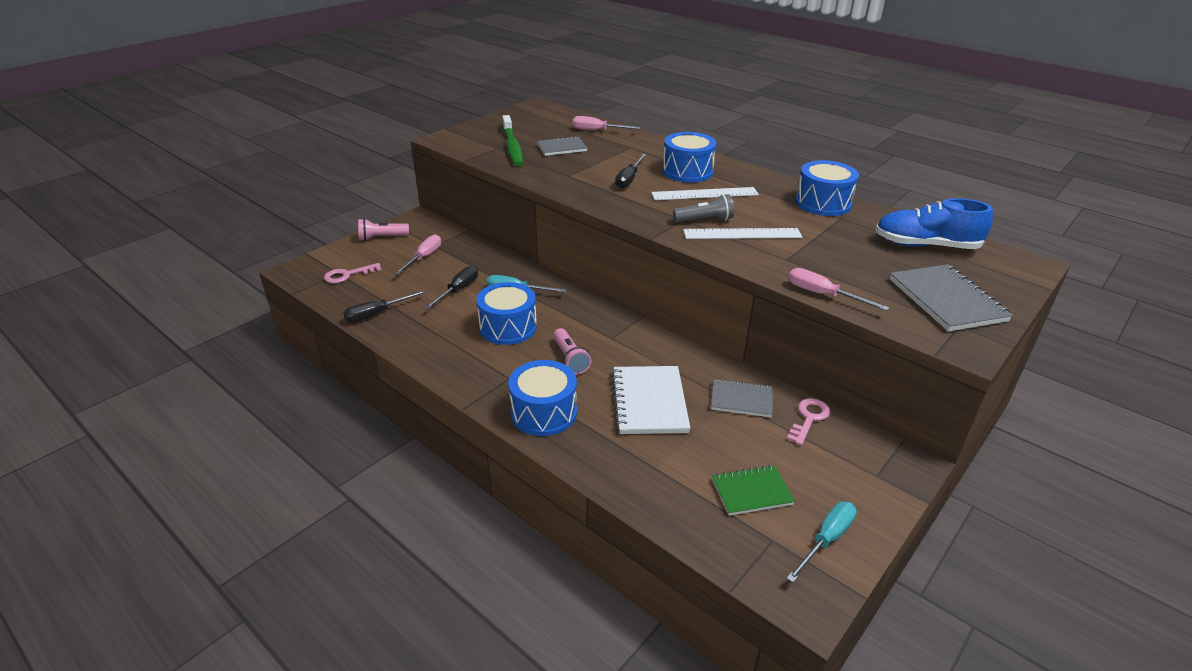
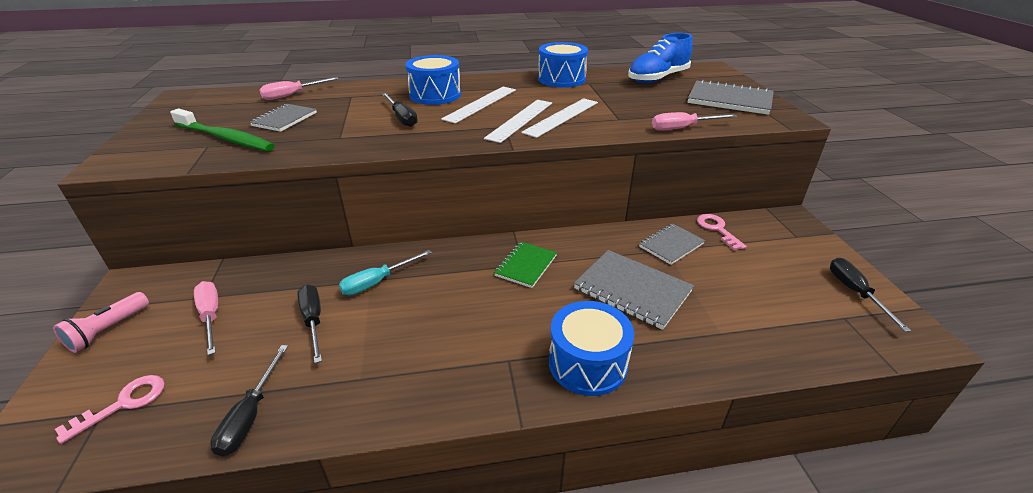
camera: 50 degrees left, 0 degrees up
(348, 275) = (123, 403): pink key -> pink key turned 150 degrees counterclockwise
(508, 327) = (427, 318): blue drum -> none
(570, 359) = (525, 304): pink flashlight -> none
(649, 402) = (632, 290): white notebook -> grey notebook
(705, 220) = (520, 120): grey flashlight -> white ruler
(751, 492) = (783, 298): green notebook -> green notebook (526, 266)
(826, 540) = (855, 292): turquoise screwdriver -> black screwdriver

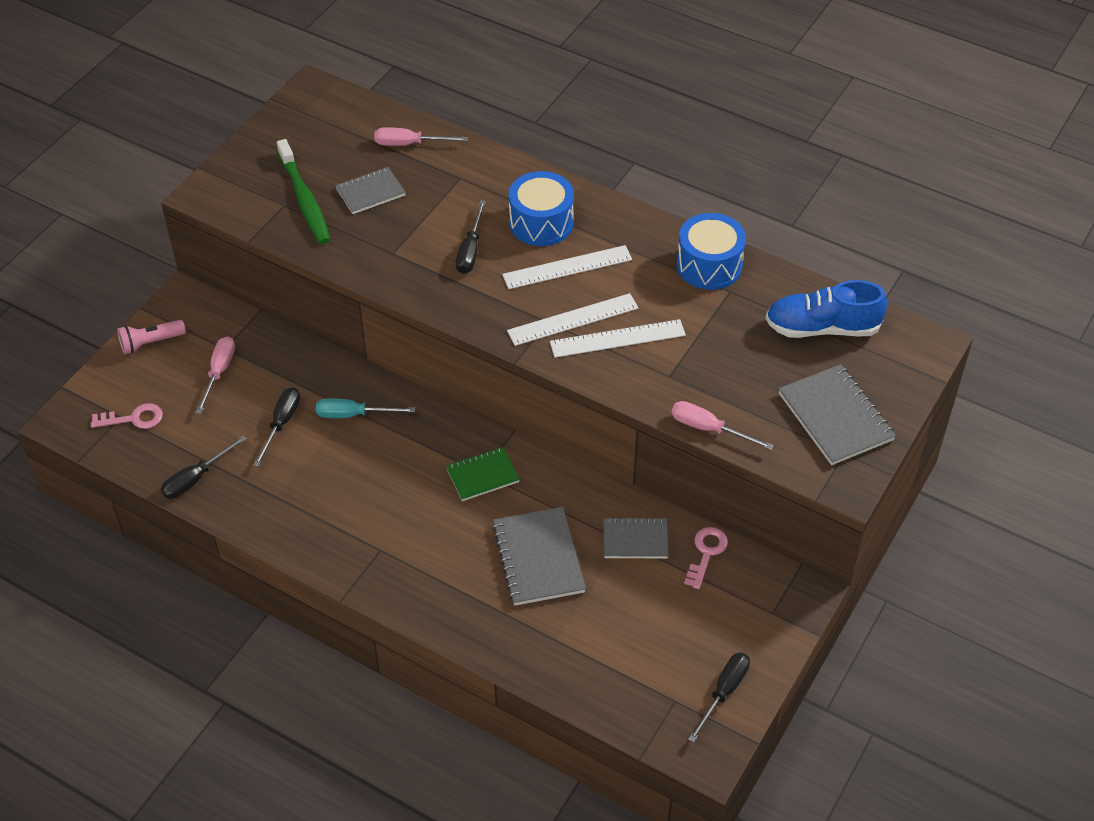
camera: 40 degrees right, 15 degrees up
(587, 363) = (429, 591): blue drum -> none

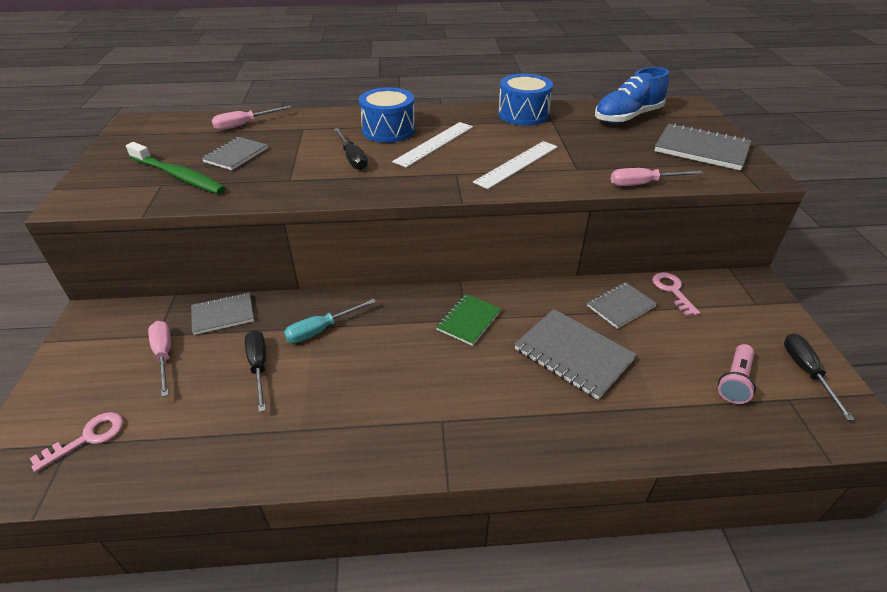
camera: 35 degrees left, 10 degrees down
(150, 343) = (71, 364): pink flashlight -> pink flashlight (734, 381)
(196, 478) = (200, 458): black screwdriver -> none
(286, 354) = (223, 315): none -> grey notebook
(573, 319) = (473, 166): white ruler -> none

